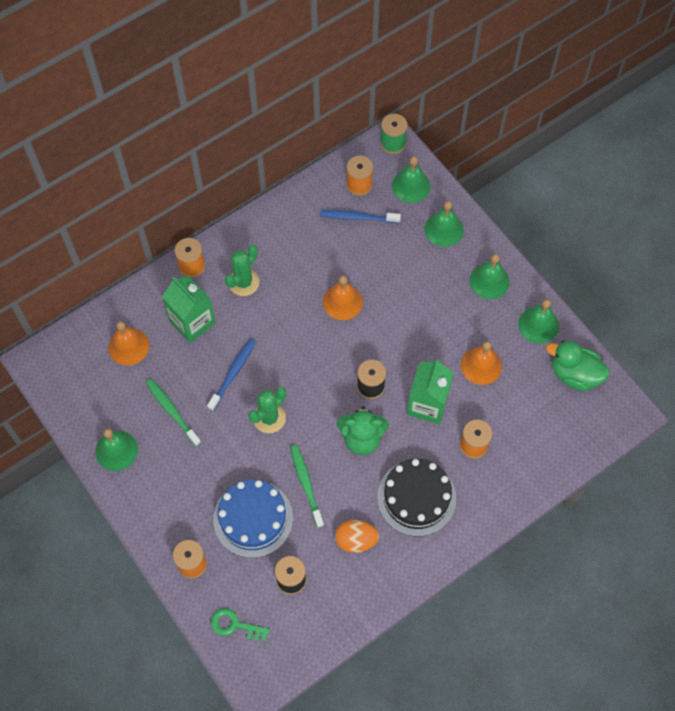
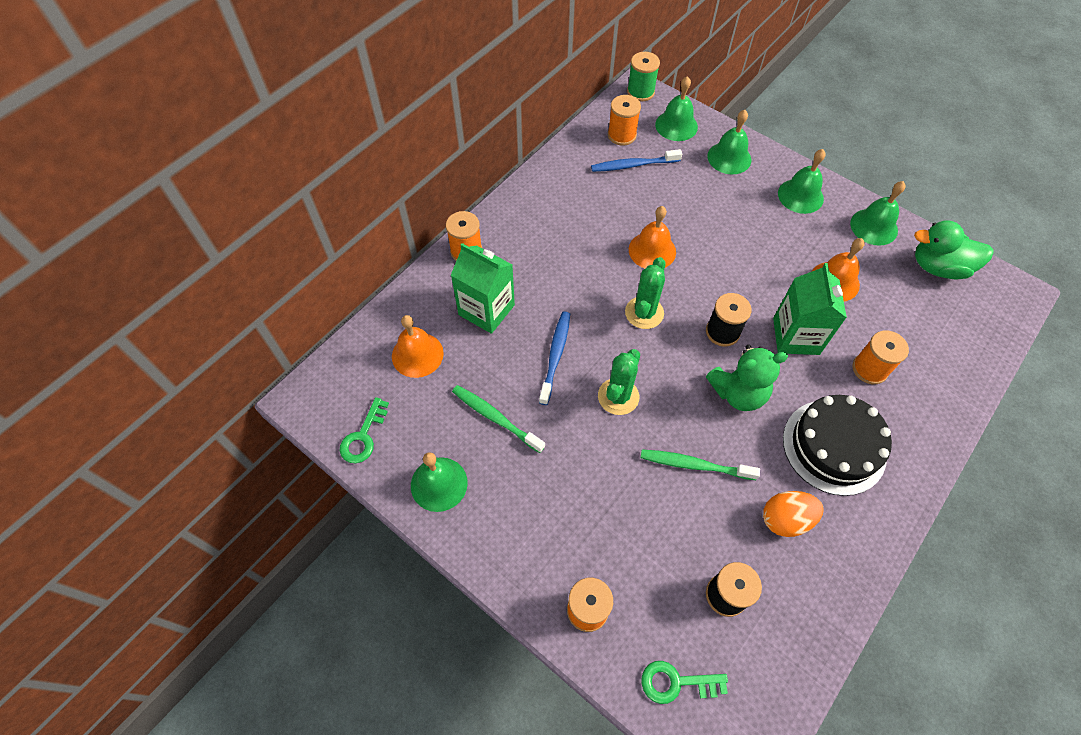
camera: 15 degrees left, 5 degrees down
(72, 401) = (363, 436): none -> green key
(243, 282) = (532, 255): green cactus -> green cactus (644, 313)
(253, 518) = (645, 526): blue cake -> none
(306, 484) = (694, 465): green toothbrush -> green toothbrush turned 45 degrees counterclockwise

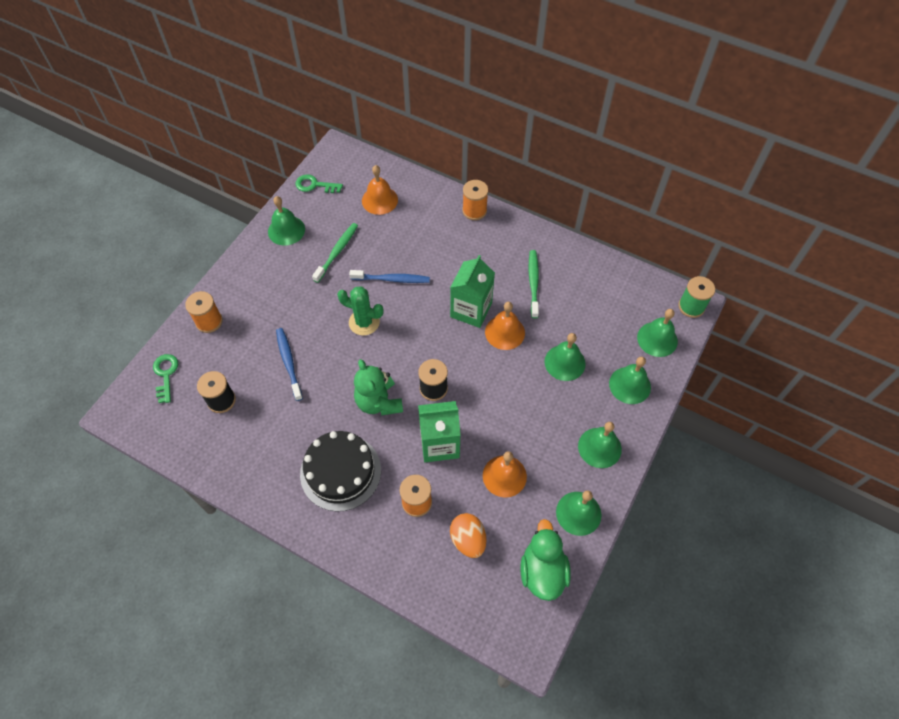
camera: 80 degrees right, 0 degrees up
(486, 310) = (424, 232): green carton -> green carton (471, 310)
(621, 135) = (630, 297): orange spool -> none
(633, 165) = (596, 310): blue toothbrush -> blue toothbrush (289, 363)
(644, 313) = (441, 332): green cactus -> none
(694, 465) = (314, 375): green toothbrush -> green toothbrush (533, 283)
(697, 204) = (564, 362): none -> green bell
(785, 519) = (278, 437): orange egg -> orange egg (468, 540)

